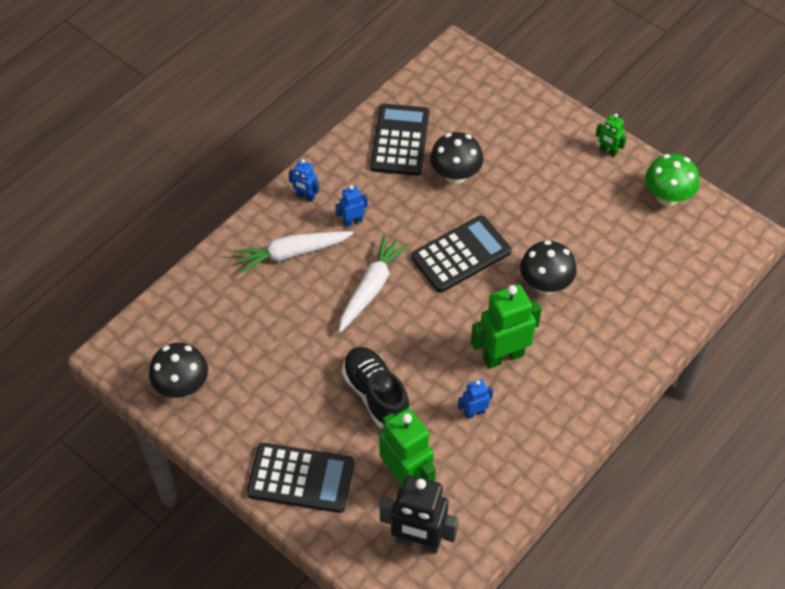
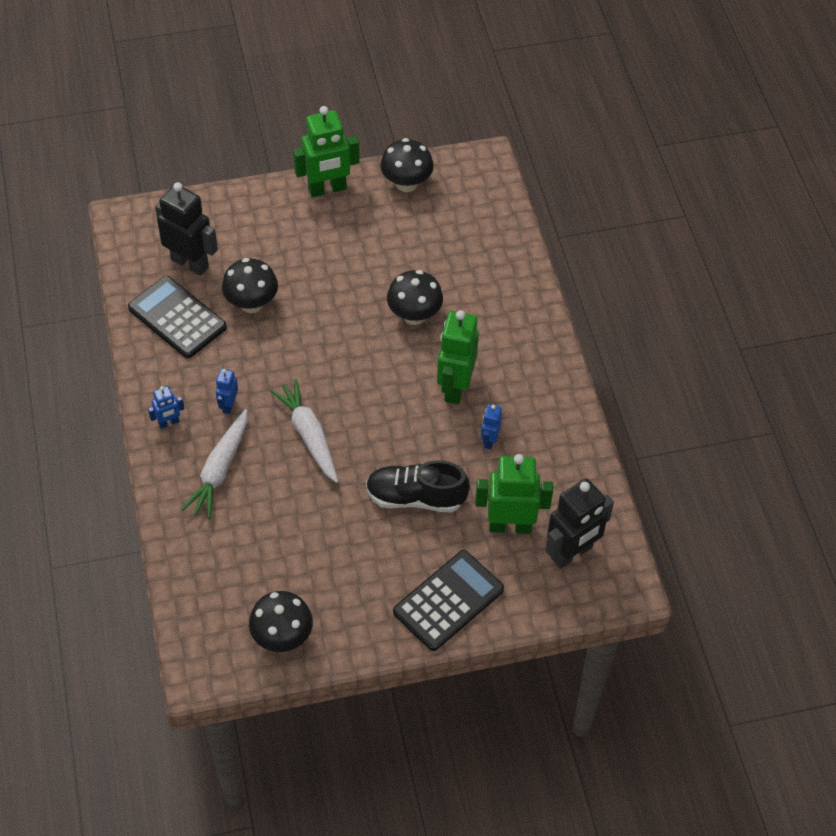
camera: 55 degrees left, 0 degrees up
(455, 115) = (190, 263): none -> black robot
(461, 254) = (334, 351): black calculator -> none
(608, 151) = (327, 189): green robot -> green robot, size x2.02
(667, 197) = (406, 183): green mushroom -> black mushroom

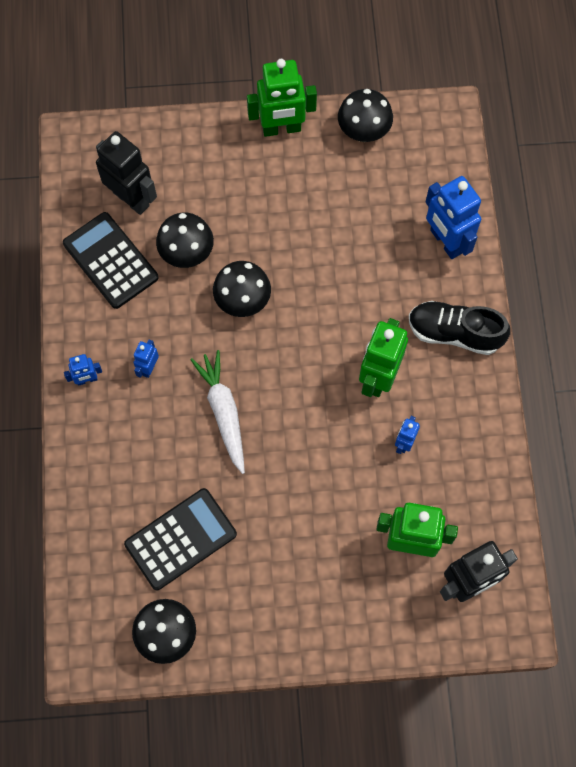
camera: 10 degrees right, 15 degrees up
(219, 470) = (130, 440): white carrot -> none
(414, 315) = (349, 288): black mushroom -> black mushroom (243, 301)
(415, 497) = (320, 497): black shoe -> black shoe (454, 333)
(448, 601) = (336, 618): black calculator -> black calculator (180, 539)
(500, 266) = (446, 241): none -> blue robot

